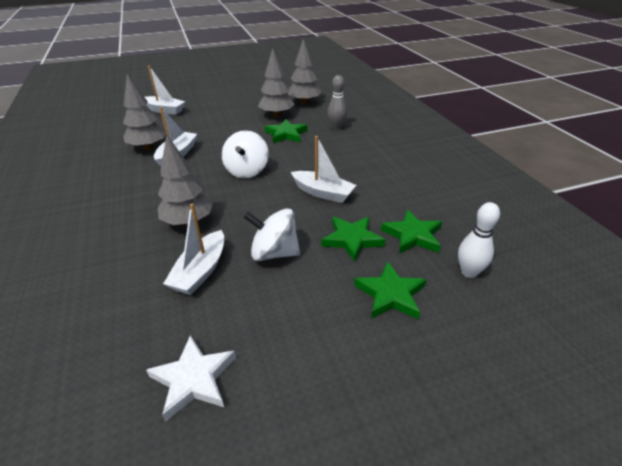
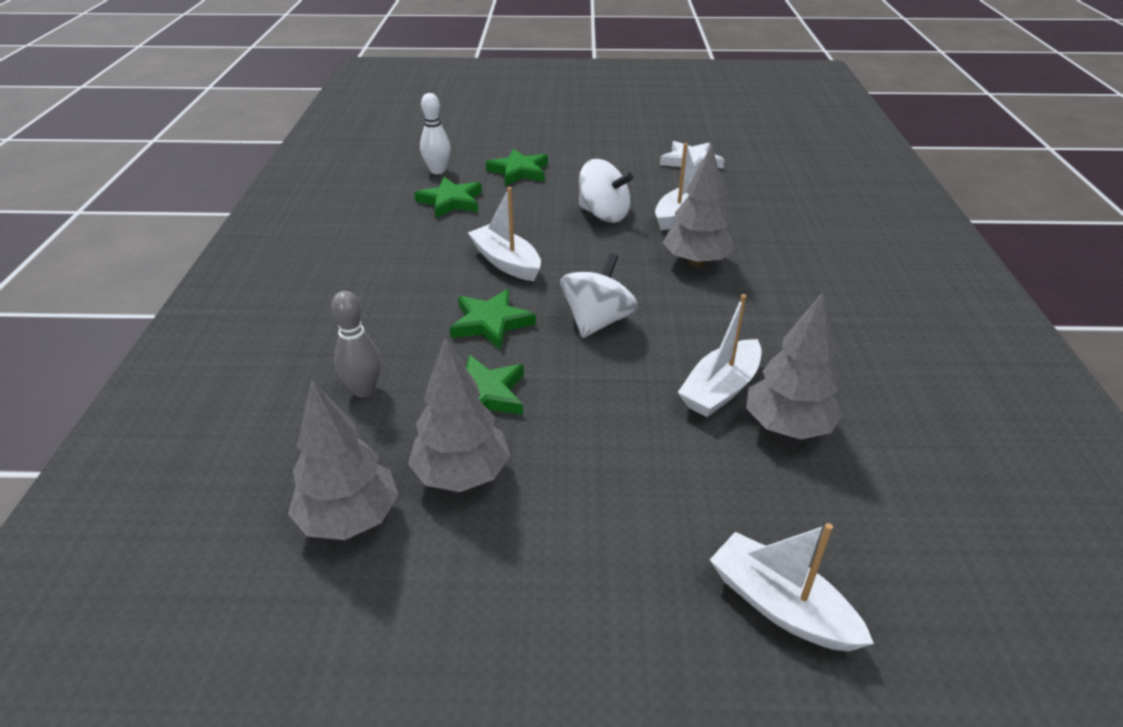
camera: 160 degrees left, 0 degrees up
(352, 239) = (516, 210): green star -> green star (491, 323)

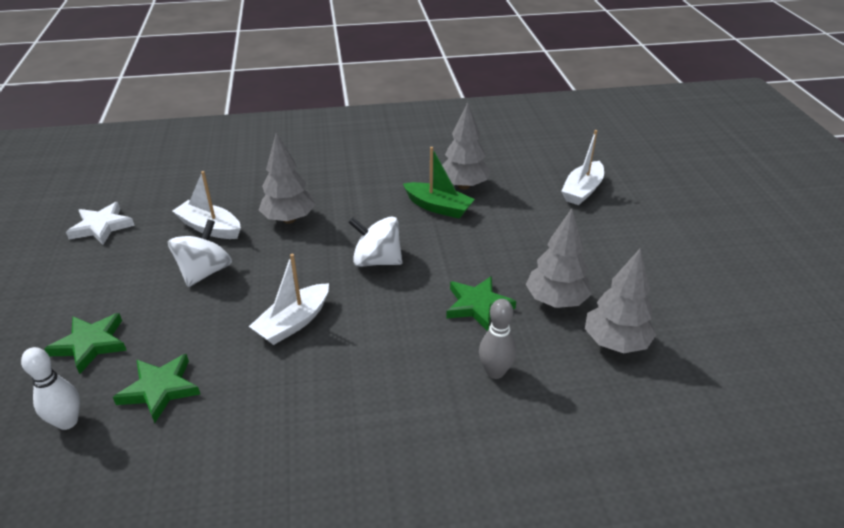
camera: 100 degrees left, 0 degrees up
(491, 323) = (389, 316): green star -> none
(720, 389) = (438, 207): white boat -> green boat

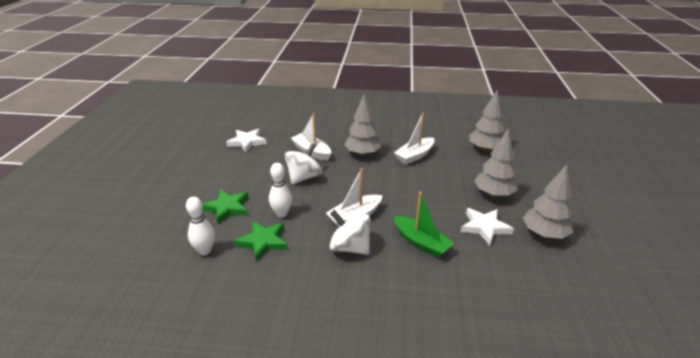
camera: 15 degrees right, 5 degrees down
(181, 338) = (282, 214): none -> white bowling pin
(377, 261) = (417, 187): white spinning top -> white spinning top (350, 247)
(438, 207) = (465, 160): green boat -> green boat (421, 243)
(478, 305) = (484, 227): green star -> white star
(495, 372) = (491, 273): grey bowling pin -> none
(582, 190) = (574, 164): white boat -> white boat (414, 156)
(615, 343) = (588, 271): grey tree -> grey tree (493, 194)

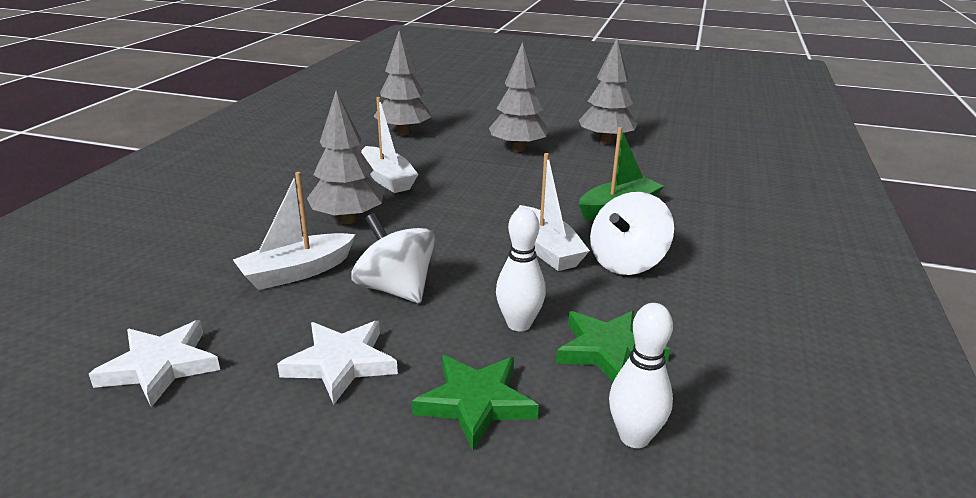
camera: 80 degrees left, 5 degrees down
(484, 227) = (589, 167): white star -> white star (341, 363)

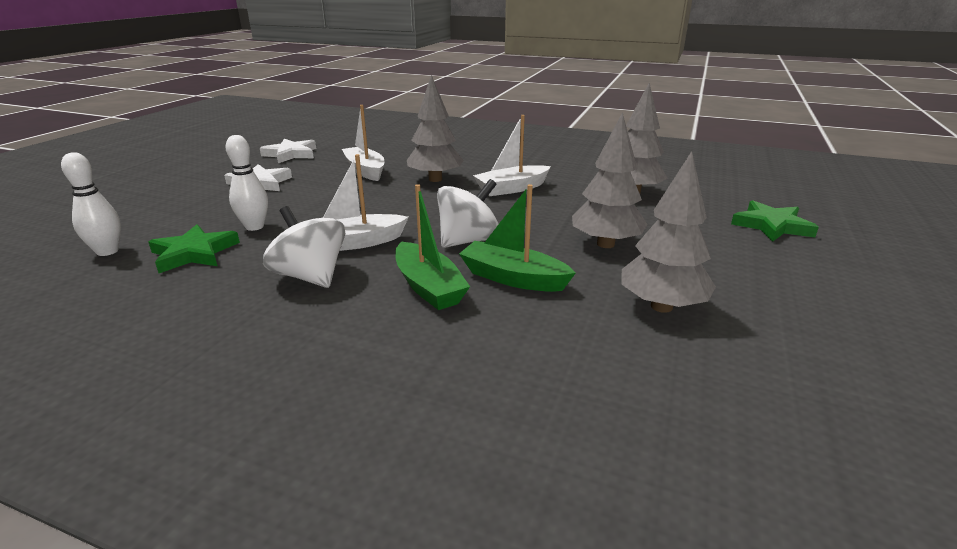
camera: 95 degrees right, 0 degrees up
(396, 289) = (327, 194): white spinning top -> white spinning top (468, 241)
(475, 402) = (190, 212): green star -> green star (771, 226)
(588, 180) = (513, 278): none -> green boat

